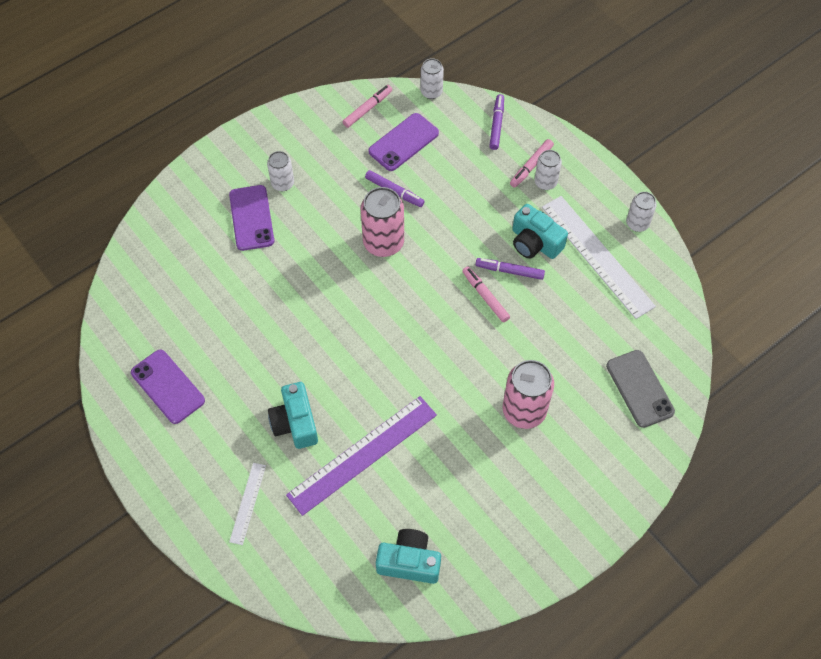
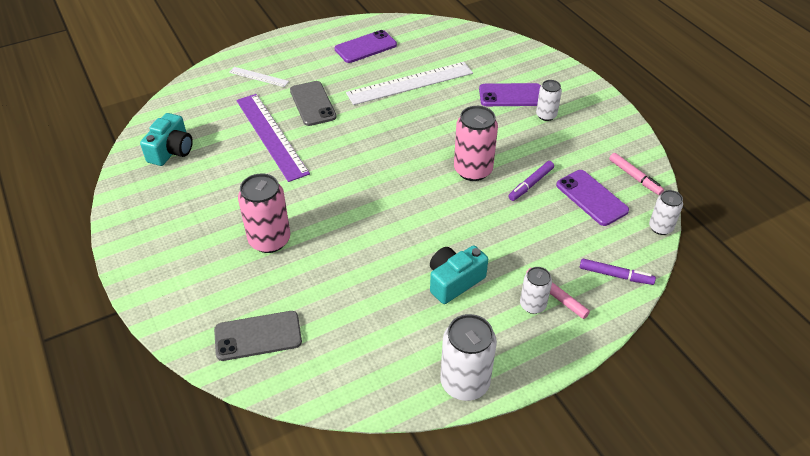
camera: 100 degrees right, 15 degrees down
(295, 423) = (313, 104): turquoise camera -> grey phone
(485, 296) = (398, 232): pink marker -> none
(509, 271) = (423, 255): purple marker -> none
(597, 256) = (427, 333): white ruler -> white ruler (410, 83)
(637, 223) = (465, 383): white can -> white can, size x1.72

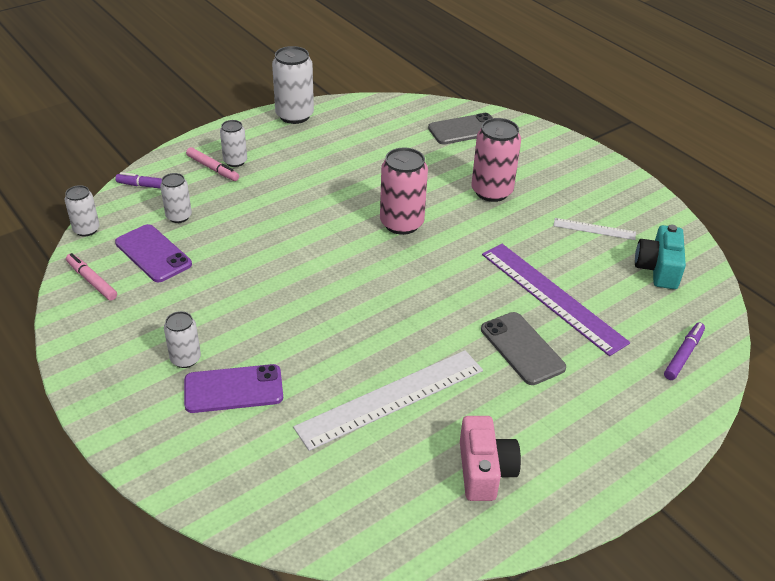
camera: 170 degrees right, 5 degrees down
(259, 77) = (625, 388): white ruler -> white ruler (594, 229)
(365, 47) = (484, 470): purple phone -> pink camera
(454, 281) = (306, 173): turquoise camera -> none
(473, 170) = (290, 274): pink can -> pink can (401, 223)
(531, 184) = (222, 263): purple marker -> purple marker (683, 355)
(578, 235) = (179, 216): none -> white can

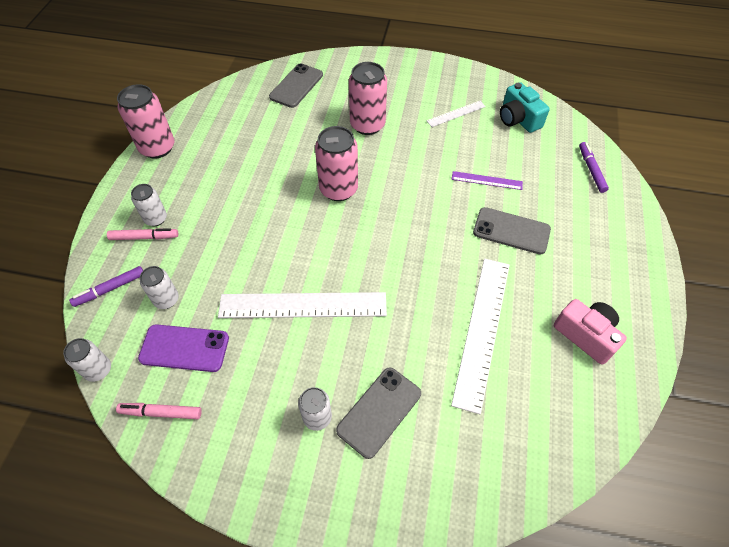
camera: 40 degrees left, 15 degrees up
(233, 389) = (379, 411): purple phone -> grey phone
(268, 282) = (303, 305): none -> white ruler
(294, 115) = (157, 148): white can -> pink can
(552, 297) = (487, 180): purple ruler -> purple ruler, size x0.49

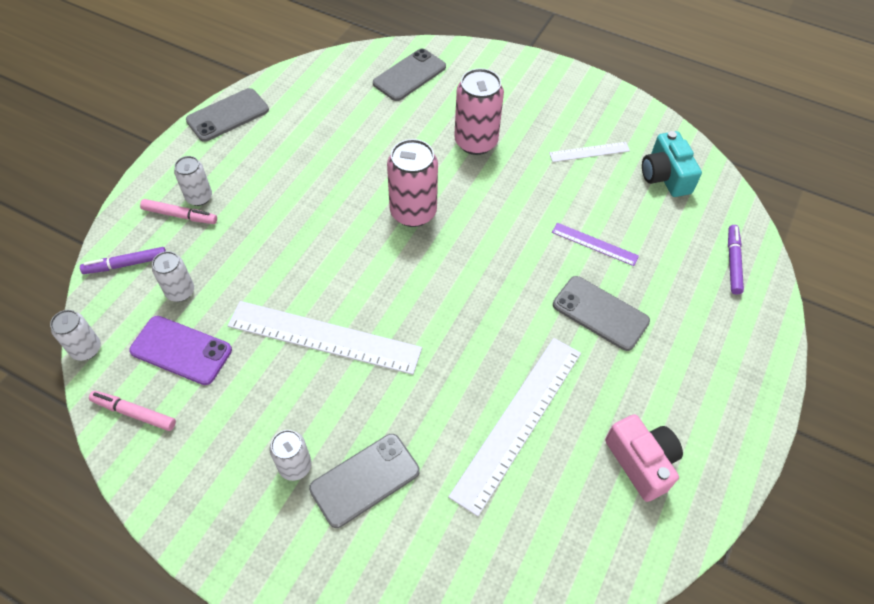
camera: 15 degrees right, 0 degrees up
(157, 148) = (228, 115): pink can -> grey phone

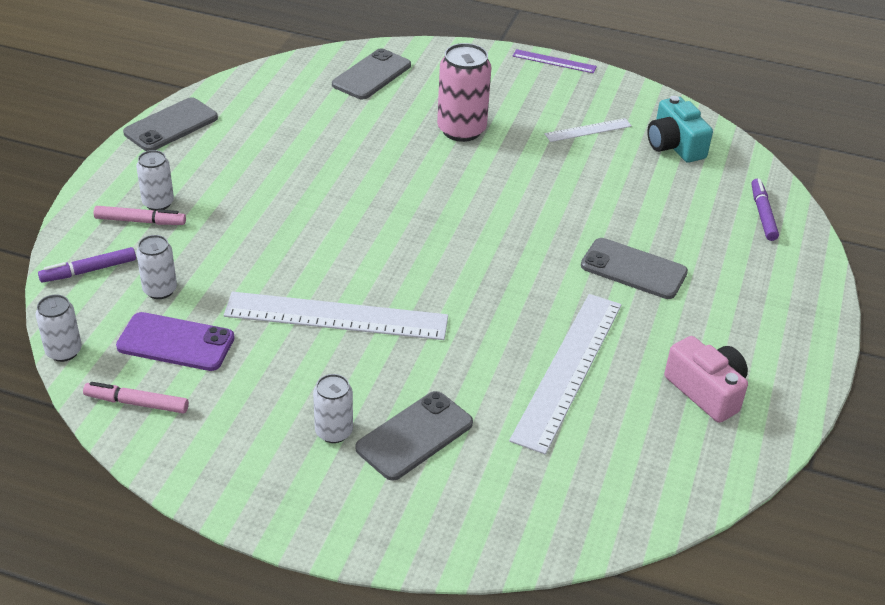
camera: 10 degrees left, 15 degrees down
(413, 212) = (407, 198): pink can -> none
(594, 244) = (613, 210): purple ruler -> purple ruler (554, 61)

